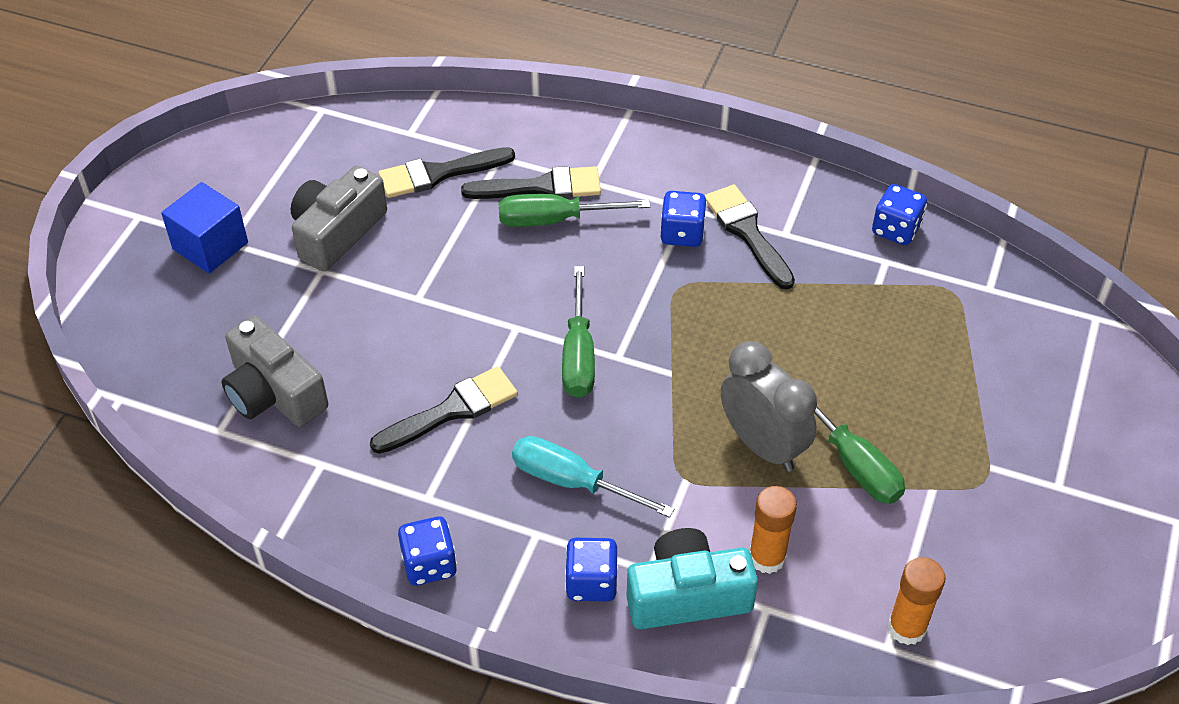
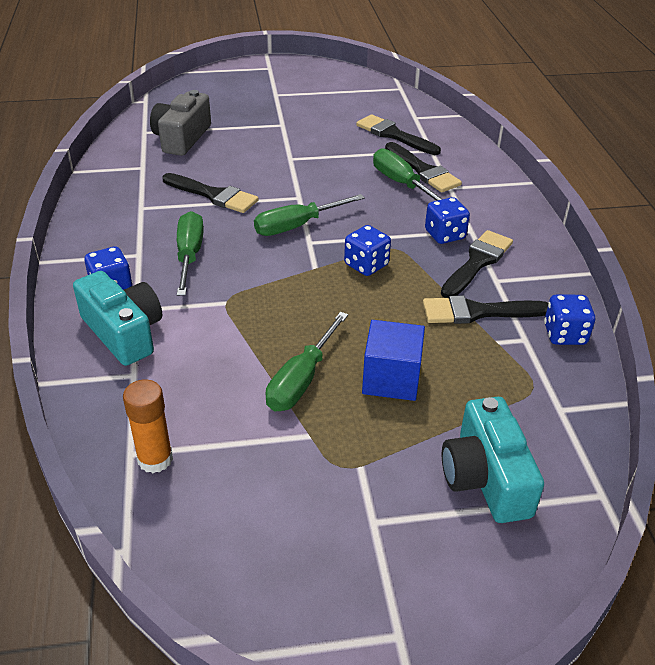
camera: 60 degrees right, 10 degrees down
(210, 246) = (268, 90): blue cube -> blue cube (391, 379)
(337, 232) = (314, 120): grey camera -> none
(429, 564) = (91, 223): blue dice -> blue dice (366, 265)
(573, 482) = (189, 255): turquoise screwdriver -> green screwdriver
(763, 445) = (283, 328): grey clock -> none
(767, 557) = (180, 361): orange glue stick -> none
(827, 275) = (477, 312): none -> black brush
(1044, 384) = (486, 477): none -> turquoise camera

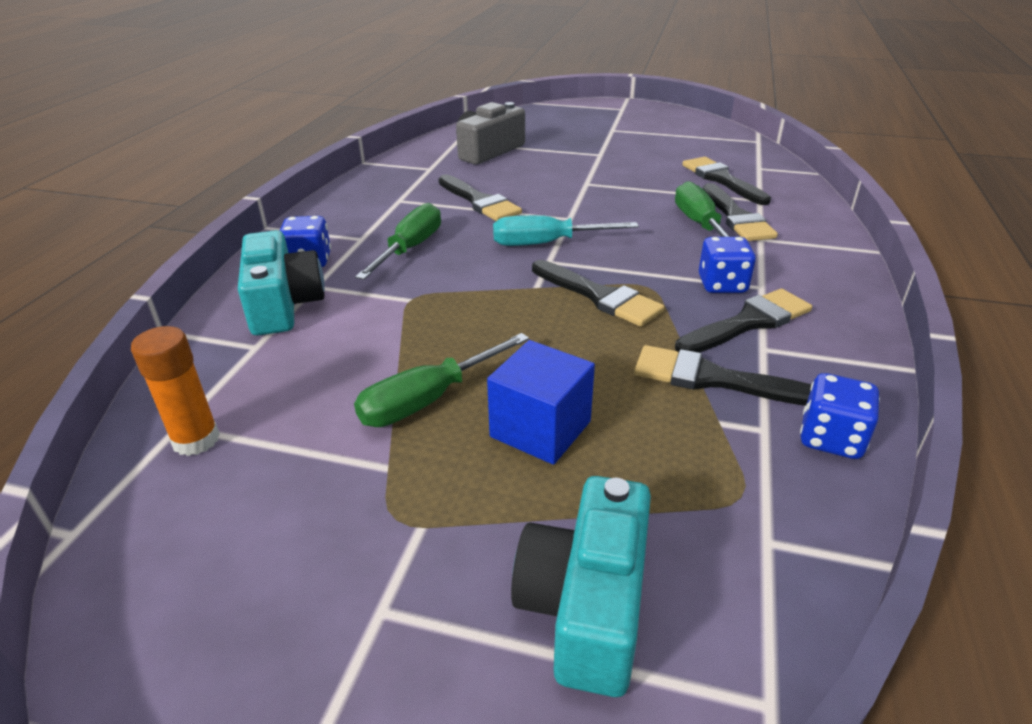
camera: 25 degrees right, 5 degrees down
(297, 226) = (547, 243): green screwdriver -> turquoise screwdriver
(366, 265) = (599, 296): blue dice -> black brush

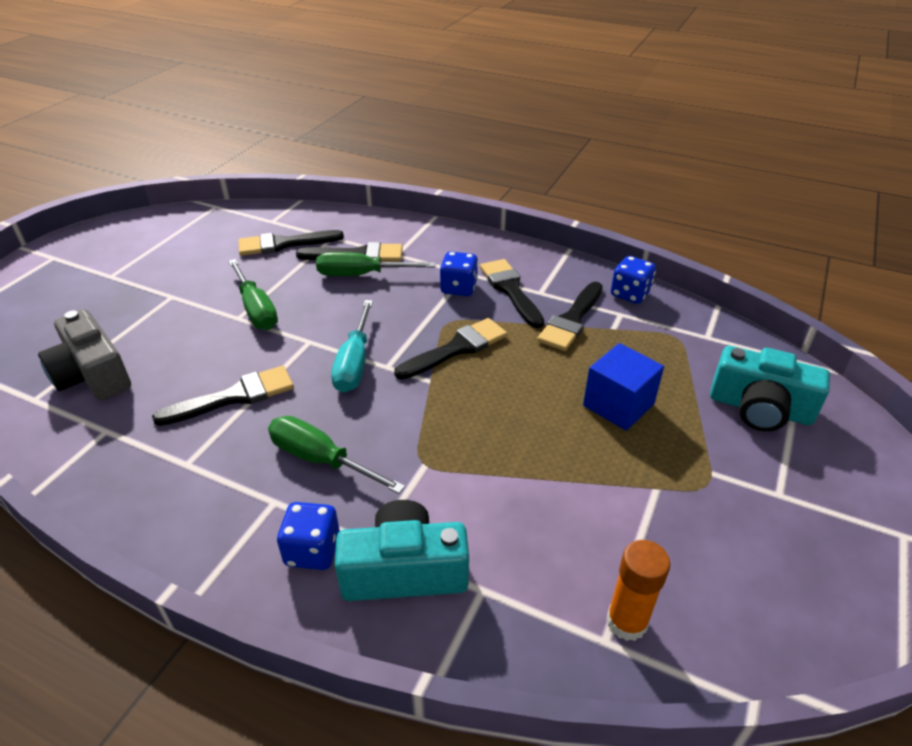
camera: 80 degrees left, 5 degrees up
(429, 400) = (581, 460): green screwdriver -> green screwdriver (256, 309)

